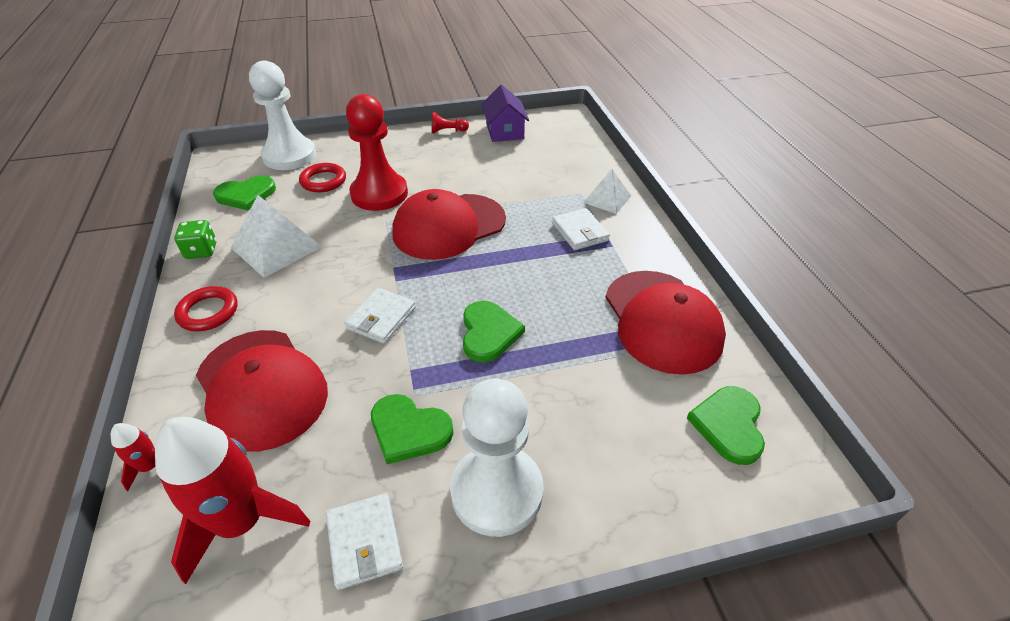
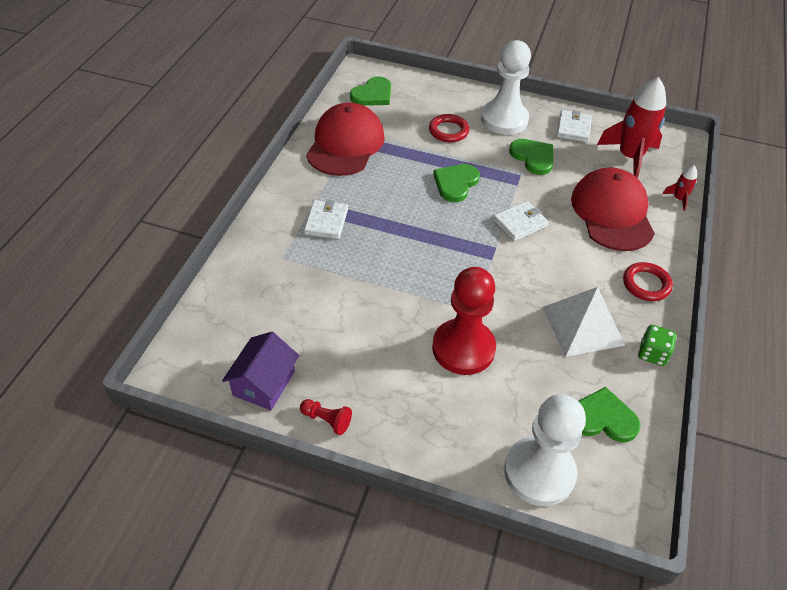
camera: 150 degrees left, 5 degrees up
(323, 181) = (513, 399): red ring -> red ring (448, 131)
(449, 226) = (424, 277): red cap -> none
(607, 199) = (269, 240): white pyramid -> none

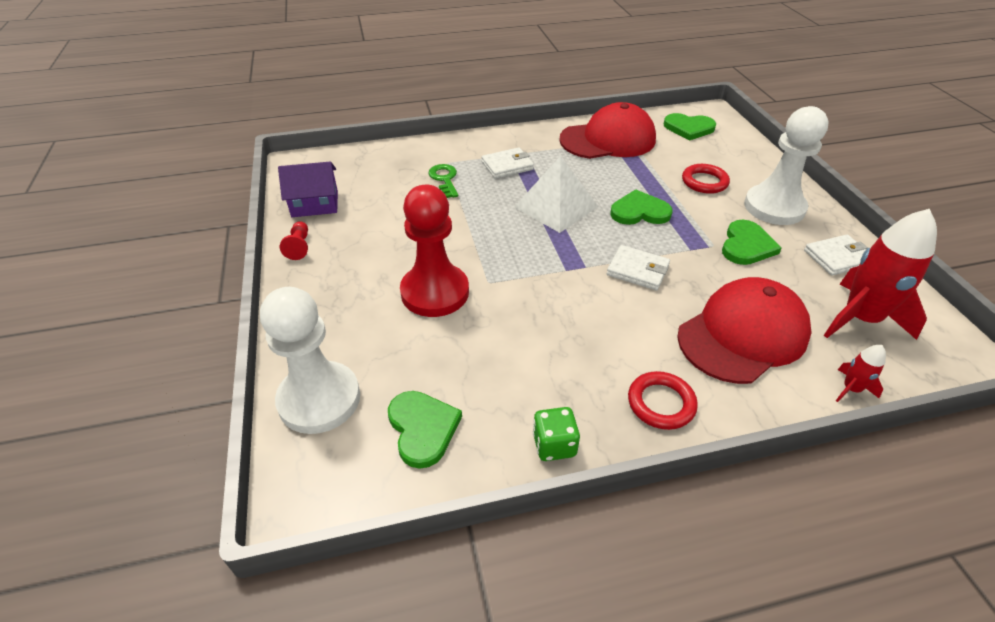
camera: 60 degrees right, 5 degrees down
(309, 271) = (444, 179): none -> green key
(582, 325) = (541, 367): white pyramid -> white pyramid (556, 206)

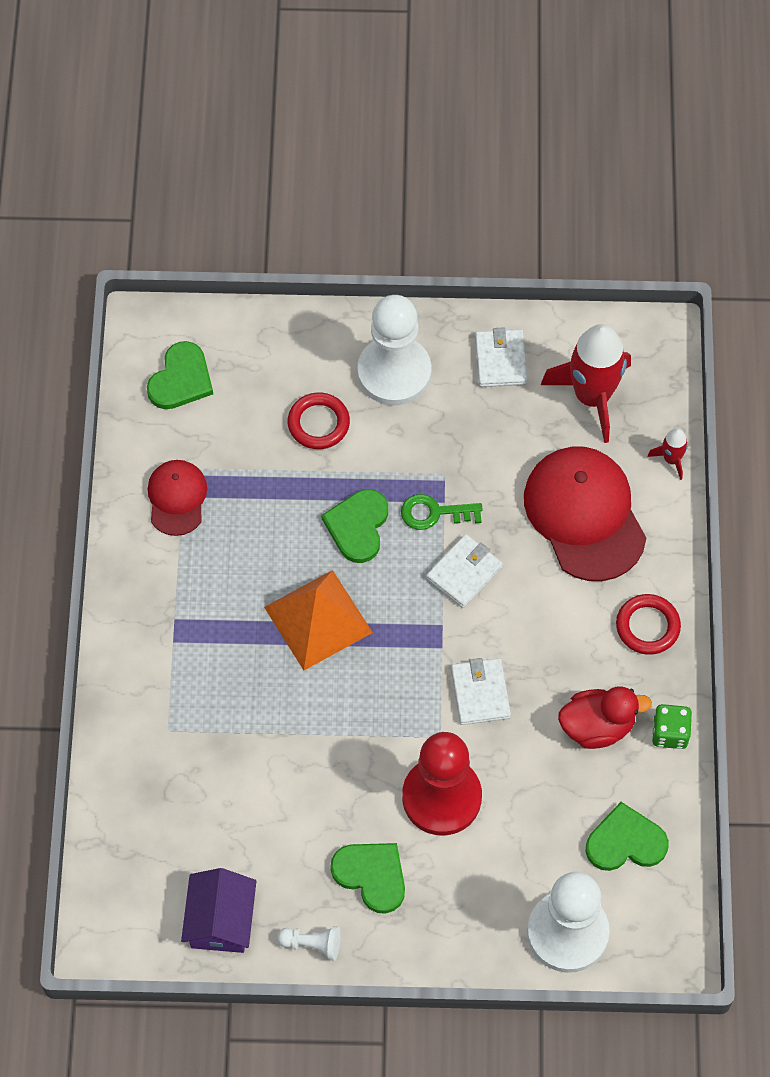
camera: 75 degrees left, 20 degrees up
(299, 247) = (312, 944): red pawn -> white pawn
(444, 179) = (211, 742): green key -> green key (434, 513)
(507, 166) = (203, 652): white wallet -> white wallet (480, 693)
(537, 383) = (597, 726): none -> red duck
(556, 206) = (318, 619): white pyramid -> orange pyramid
(608, 140) = (177, 498): red cap -> red cap, size x0.55
(746, 245) = (454, 440): green heart -> green heart (371, 875)

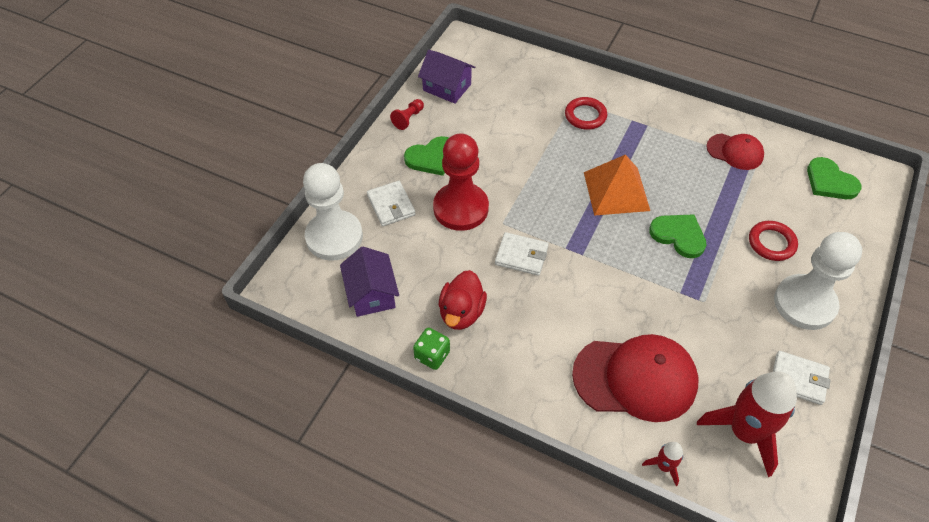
camera: 115 degrees right, 10 degrees down
(312, 944) = (408, 119): white pawn -> red pawn
(434, 513) = (673, 283): green key -> none
(464, 573) = (617, 282): white wallet -> white wallet (391, 205)
(625, 842) = (371, 293): green heart -> purple house
(647, 626) = (522, 379): red ring -> red ring (585, 116)

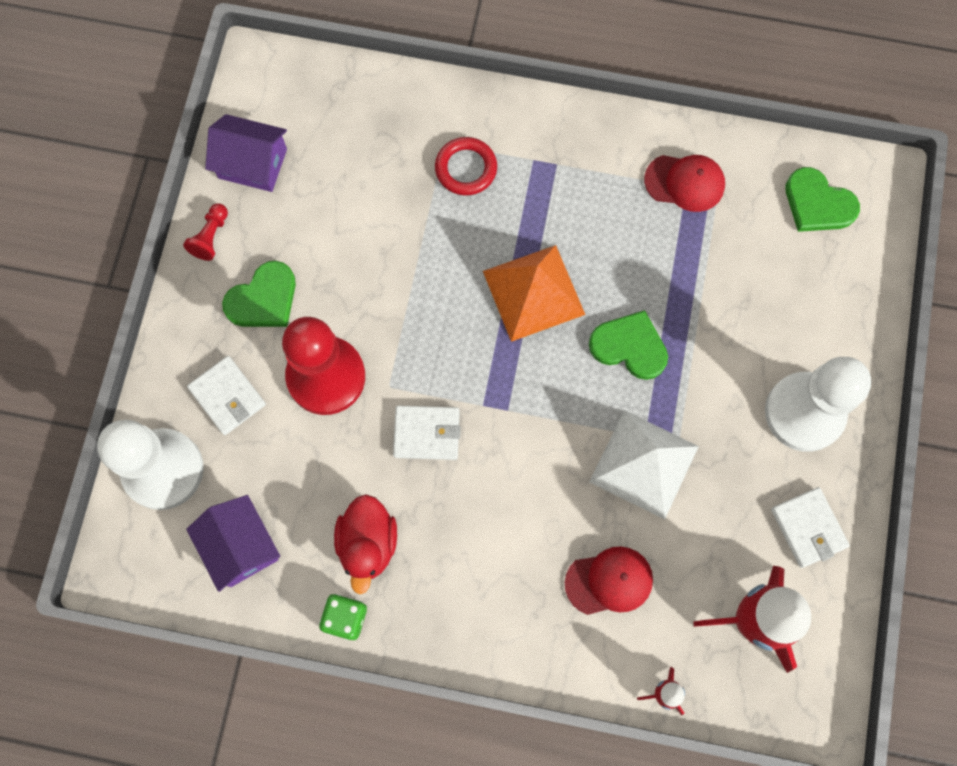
camera: 15 degrees left, 20 degrees up
(635, 378) = (609, 581): red cap -> red cap, size x0.55
(676, 309) = (644, 464): none -> white pyramid
(771, 243) = (752, 327): red ring -> none
(798, 379) = (808, 528): white wallet -> white wallet turned 60 degrees clockwise

